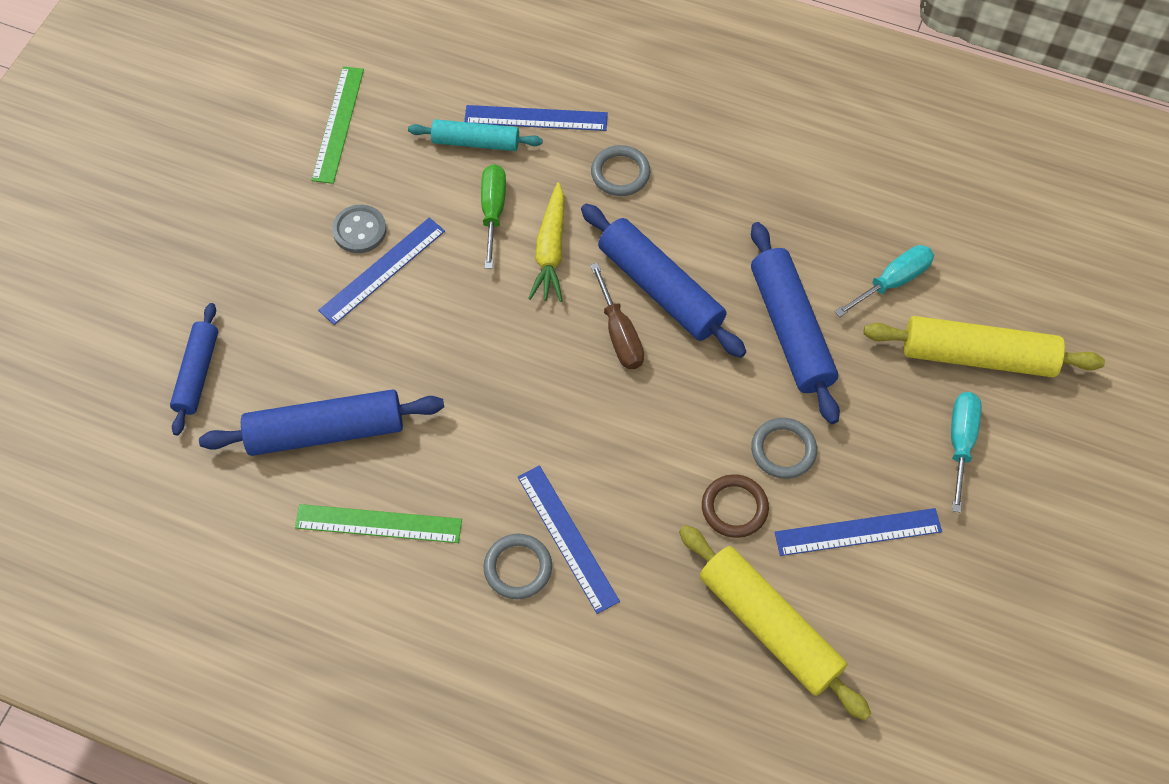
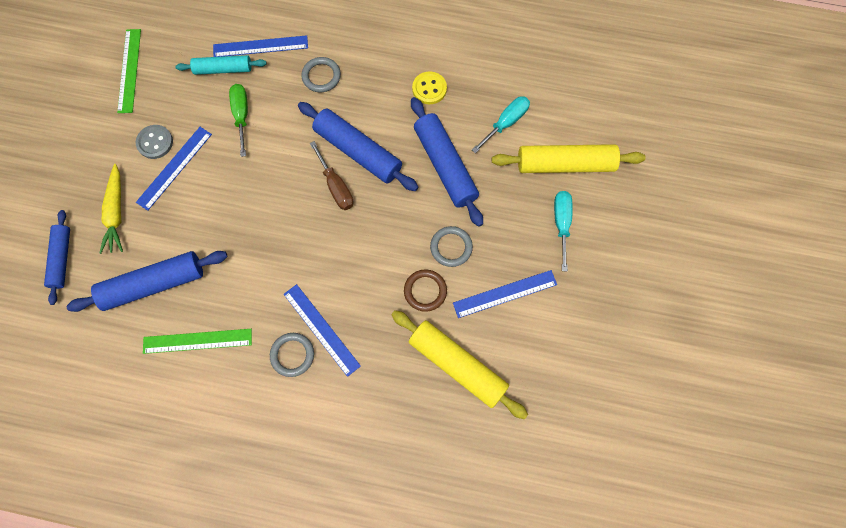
camera: 10 degrees left, 10 degrees up
(551, 250) = (283, 136): yellow carrot -> yellow carrot (116, 213)
(781, 215) = (429, 89): none -> yellow button

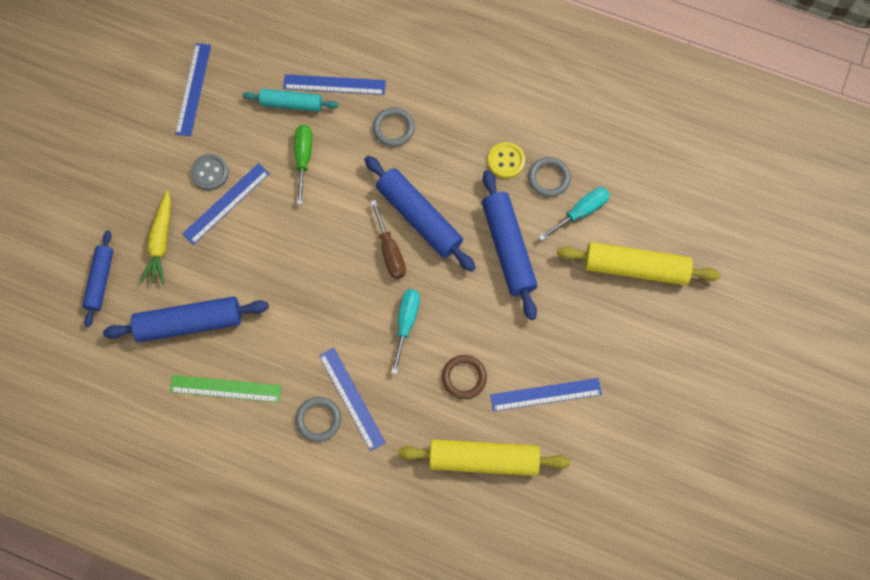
camera: 10 degrees right, 0 degrees up
(129, 70) = (193, 89): green ruler -> blue ruler
(451, 247) = (499, 336): grey ring -> grey ring (549, 178)
(457, 365) = (483, 459): yellow rolling pin -> yellow rolling pin turned 45 degrees counterclockwise
(561, 224) = (619, 331): turquoise screwdriver -> turquoise screwdriver (406, 323)

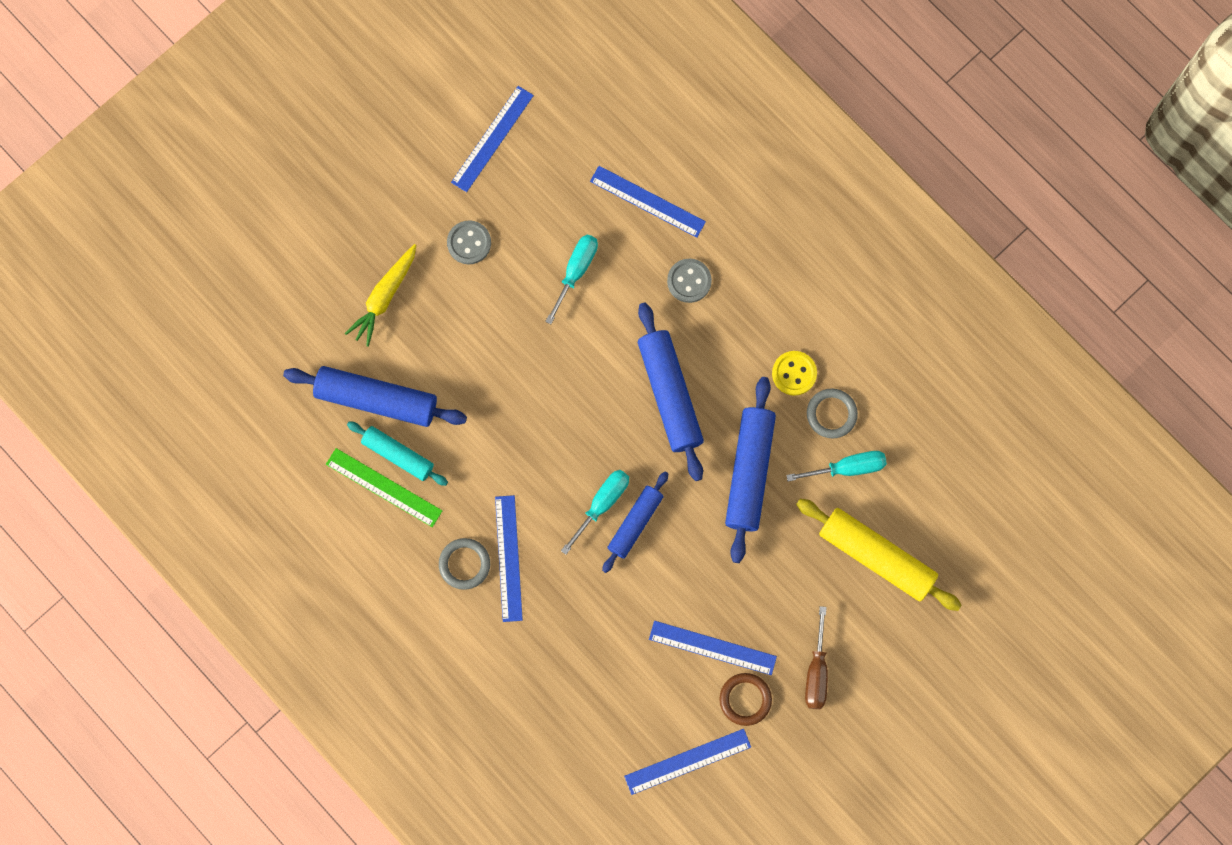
camera: 25 degrees right, 5 degrees up
(100, 280) = (304, 311): blue rolling pin -> blue rolling pin (635, 523)
(226, 203) = (471, 285): blue ruler -> blue ruler (687, 761)
(291, 104) = (591, 203): turquoise rolling pin -> turquoise rolling pin (398, 455)
(303, 158) = (576, 271): green screwdriver -> turquoise screwdriver
(390, 251) = (621, 418): brown screwdriver -> brown screwdriver (816, 672)
(393, 128) = (689, 281): grey ring -> grey button
(464, 377) = (635, 590): brown ring -> brown ring (745, 699)
(483, 459) = (615, 685): yellow rolling pin -> none

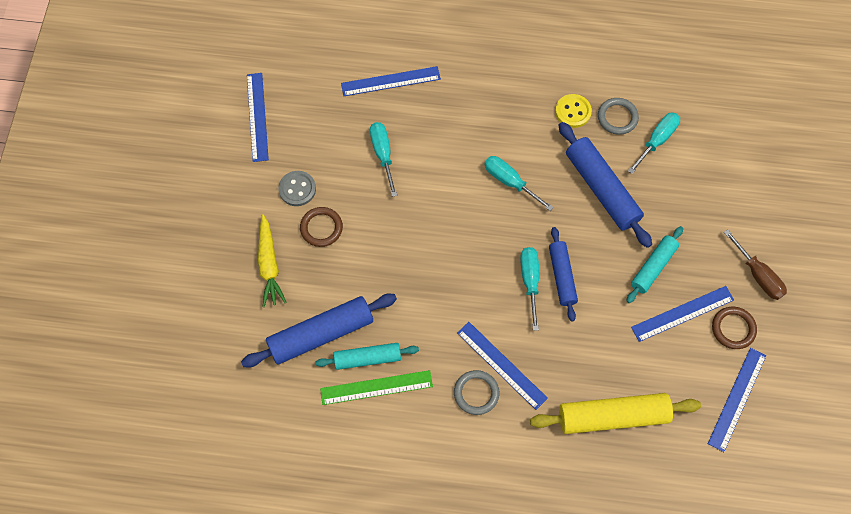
camera: 40 degrees left, 10 degrees down
(459, 299) = (321, 228): none -> brown ring
(670, 394) = (510, 182): blue rolling pin -> turquoise screwdriver
(689, 281) = (459, 107): grey button -> none
(726, 584) = (653, 267): none -> turquoise rolling pin
(876, 556) = (724, 178): yellow rolling pin -> yellow rolling pin (613, 416)

